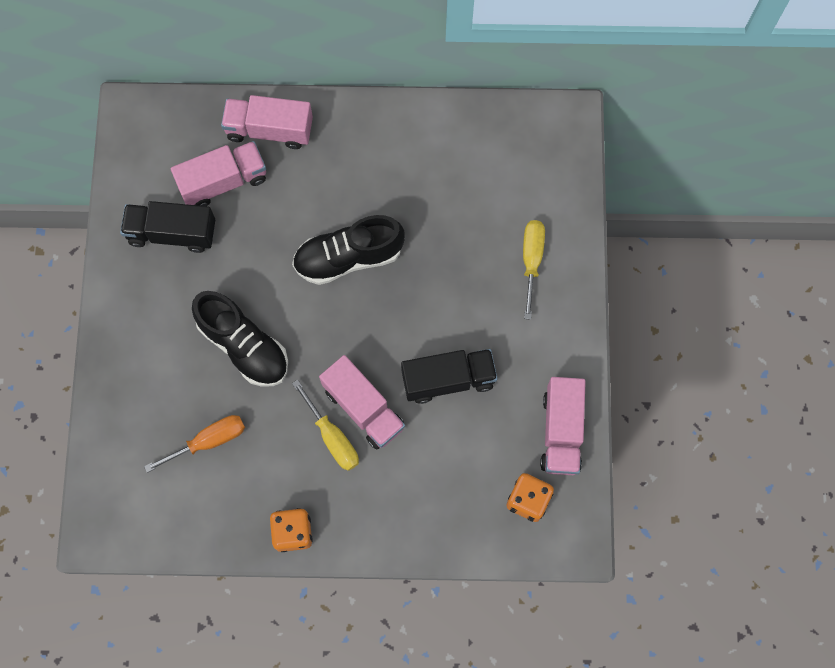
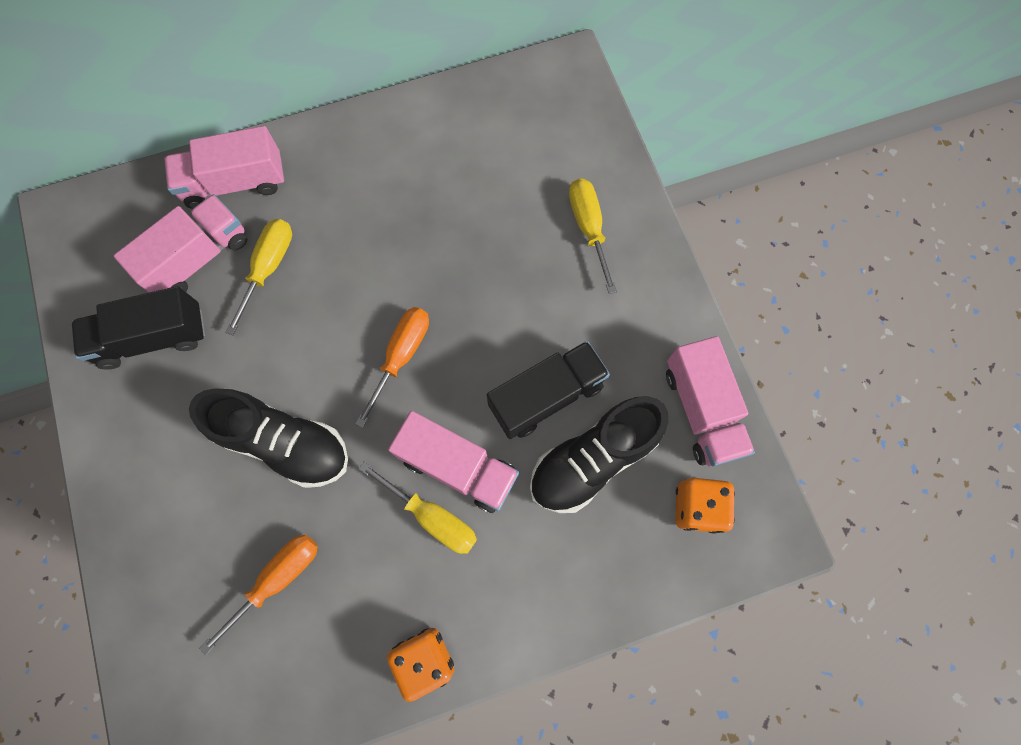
camera: 20 degrees left, 0 degrees up
(274, 208) = (268, 268): none -> yellow screwdriver
(348, 257) = (377, 295): black shoe -> black shoe (593, 459)
(350, 311) = (401, 356): none -> orange screwdriver

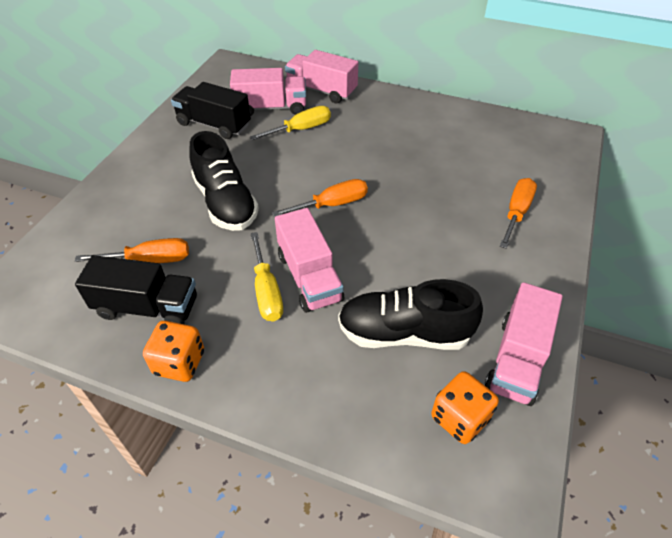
camera: 40 degrees right, 25 degrees down
(546, 396) = (404, 278): black truck -> black truck (147, 307)
(588, 228) = (516, 213): yellow screwdriver -> orange screwdriver

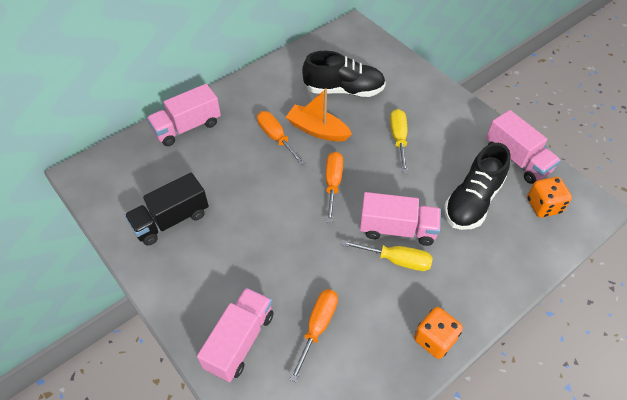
camera: 60 degrees left, 5 degrees up
(147, 307) = (369, 344): black truck -> none
(225, 203) = (284, 250): black shoe -> black shoe (344, 90)
(271, 108) = (181, 170): pink truck -> pink truck (239, 341)
(301, 129) = (229, 163): yellow screwdriver -> yellow screwdriver (398, 139)
(393, 167) = (317, 130): none -> orange boat
(516, 213) = (405, 94): orange screwdriver -> orange screwdriver (276, 138)

